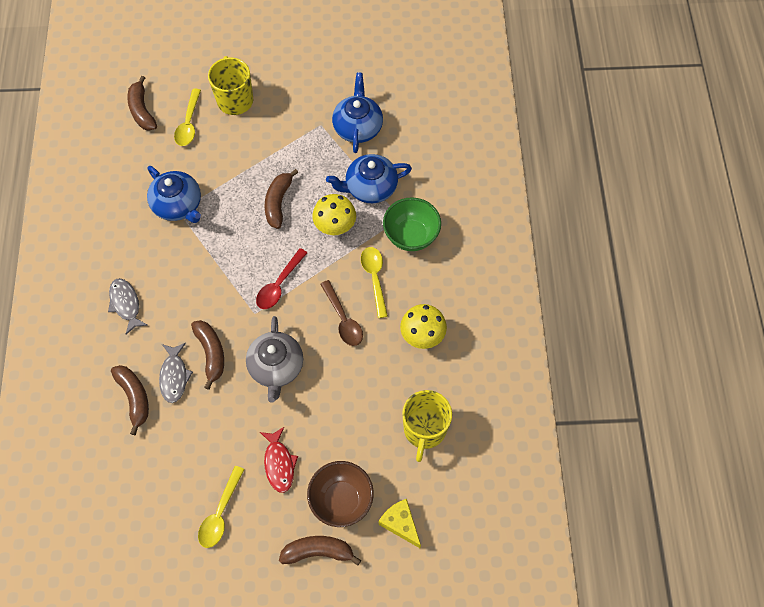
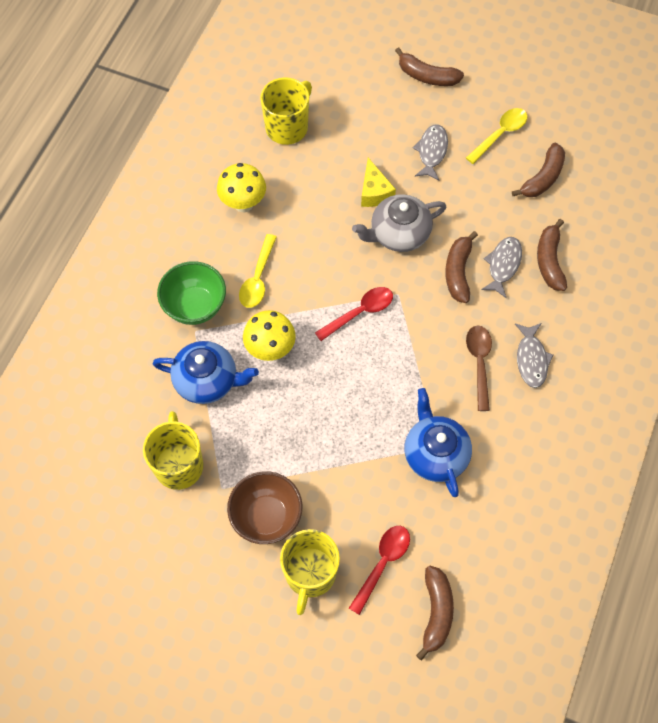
camera: 155 degrees left, 0 degrees up
(189, 124) = (382, 563): yellow spoon -> red spoon
(276, 367) = (398, 233): grey teapot -> grey teapot turned 135 degrees counterclockwise
(278, 202) = (319, 407): brown banana -> brown banana (542, 178)
(279, 463) = (431, 151): red fish -> grey fish
(341, 500) = (389, 104): brown bowl -> brown bowl (266, 517)
(343, 319) = (311, 251): brown spoon -> brown spoon (479, 363)
(358, 127) = (179, 465): blue teapot -> yellow mug
(400, 524) = (348, 69): yellow cheese -> yellow cheese (374, 192)

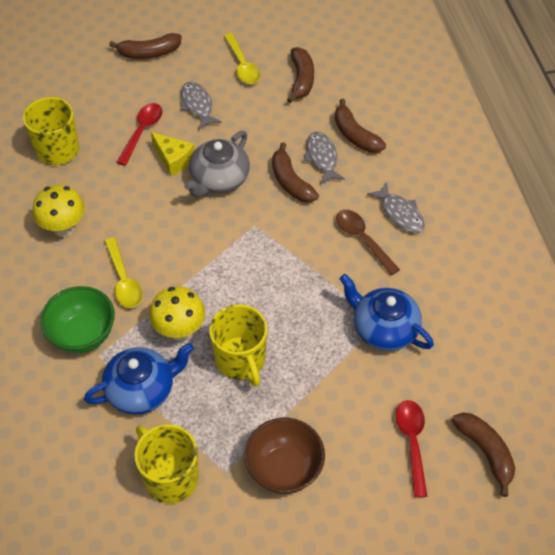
camera: 35 degrees left, 10 degrees down
(310, 574) = (359, 492): yellow mug -> yellow mug (240, 360)
(360, 312) = (234, 257): red spoon -> red spoon (142, 132)
(500, 134) = (242, 65): yellow spoon -> yellow spoon turned 150 degrees clockwise

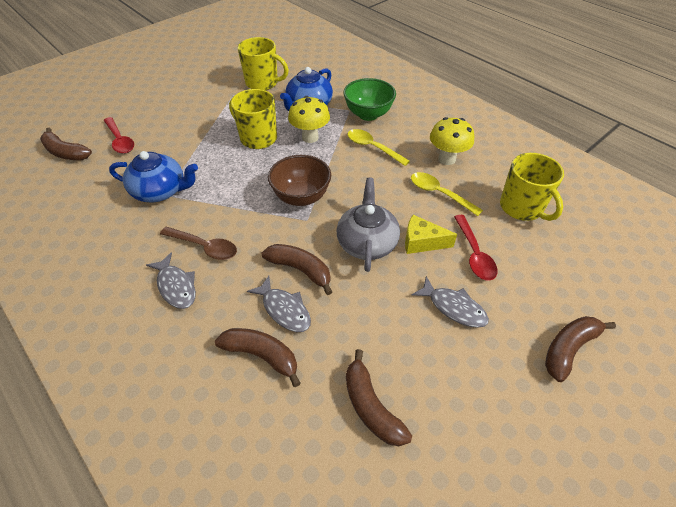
camera: 150 degrees right, 5 degrees down
(242, 65) = (455, 389): yellow spoon -> yellow spoon (439, 193)
(284, 469) = (199, 105): brown bowl -> brown bowl (301, 197)
(400, 213) = (176, 286): grey fish -> grey fish turned 150 degrees counterclockwise

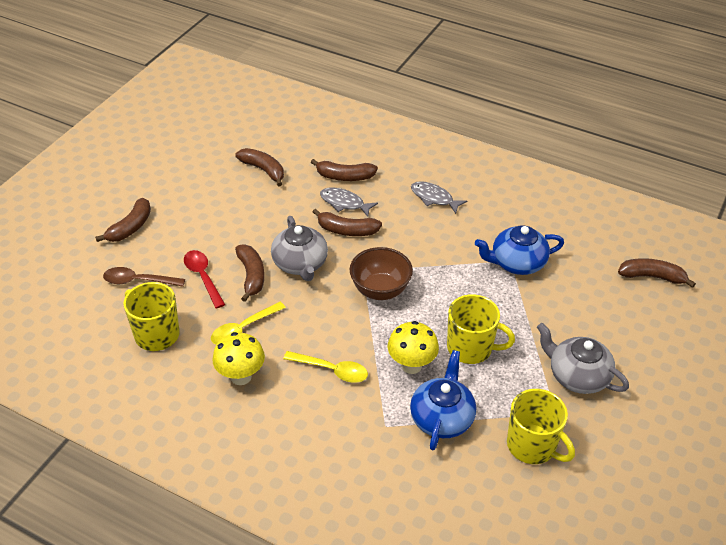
camera: 160 degrees right, 5 degrees down
(120, 140) = (615, 305): red spoon -> none
(199, 107) = (577, 376): none -> grey teapot
(205, 247) = (435, 228): brown spoon -> brown spoon (138, 281)
(262, 83) = (532, 446): yellow mug -> yellow mug turned 135 degrees counterclockwise
(368, 114) = (357, 424): green bowl -> none
(422, 242) = (251, 276): yellow cheese -> brown banana
(439, 193) = (243, 329): yellow spoon -> yellow spoon turned 120 degrees clockwise
(453, 307) = (217, 233): grey fish -> none

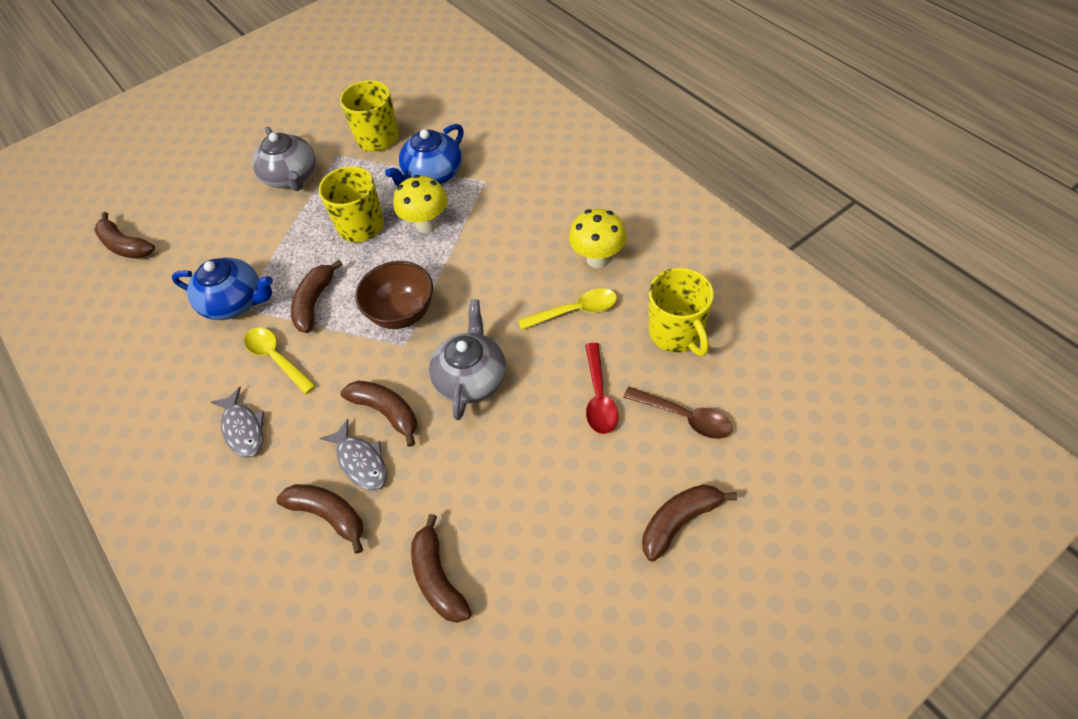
camera: 150 degrees left, 10 degrees up
(251, 276) = (538, 379): brown banana -> brown banana (314, 302)
(332, 370) = (504, 241): yellow spoon -> yellow spoon (276, 358)

